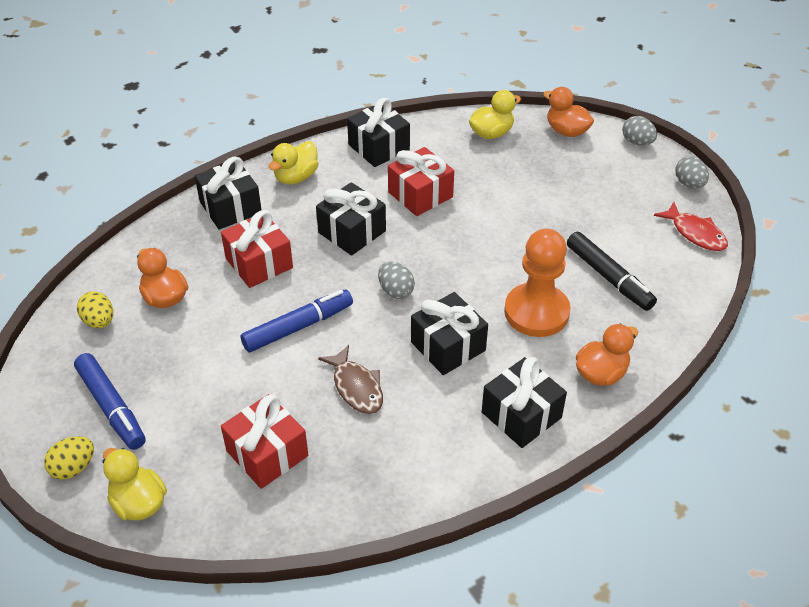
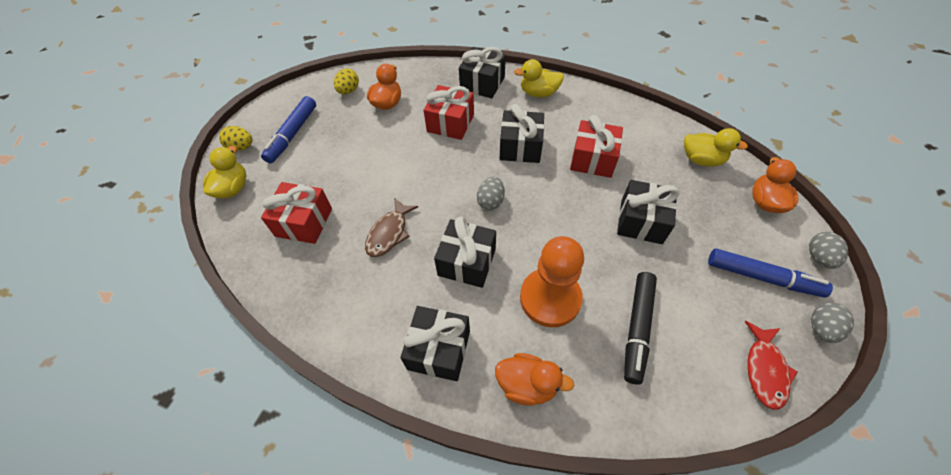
camera: 55 degrees right, 10 degrees up
(298, 327) = (415, 173): blue marker -> blue marker (762, 277)
(378, 147) = (611, 112): black gift -> black gift (641, 221)

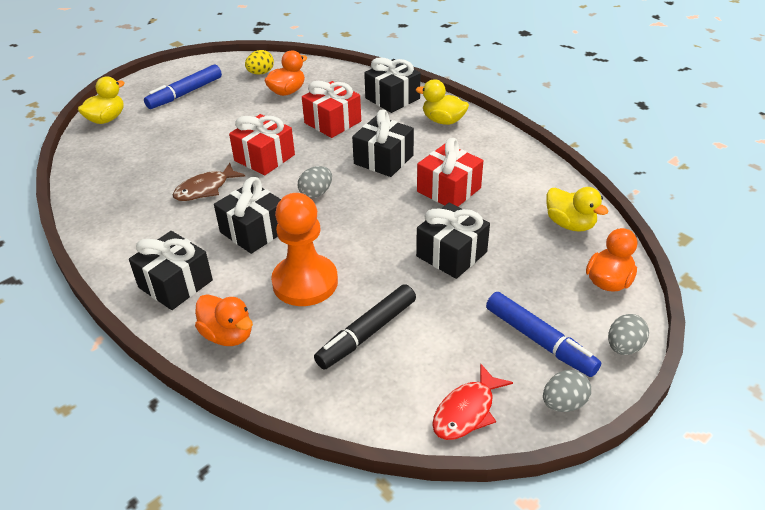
camera: 25 degrees right, 15 degrees down
(241, 147) = (136, 92): yellow egg -> none
(304, 222) = (142, 159): red gift -> red gift (264, 158)

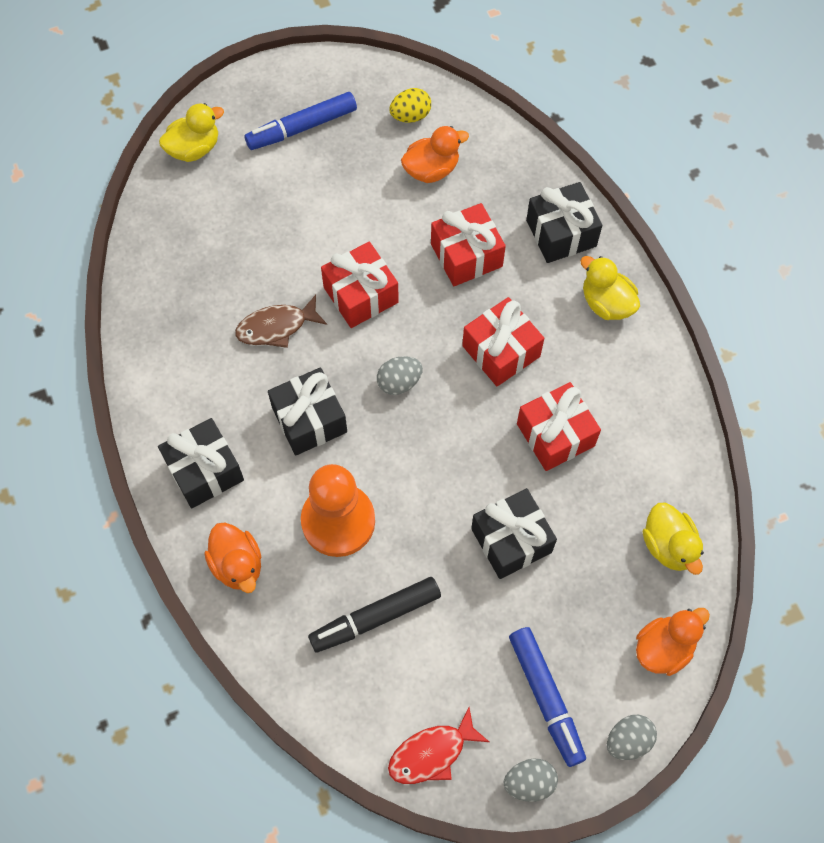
camera: 20 degrees right, 25 degrees up
(383, 159) = (501, 351): black gift -> red gift

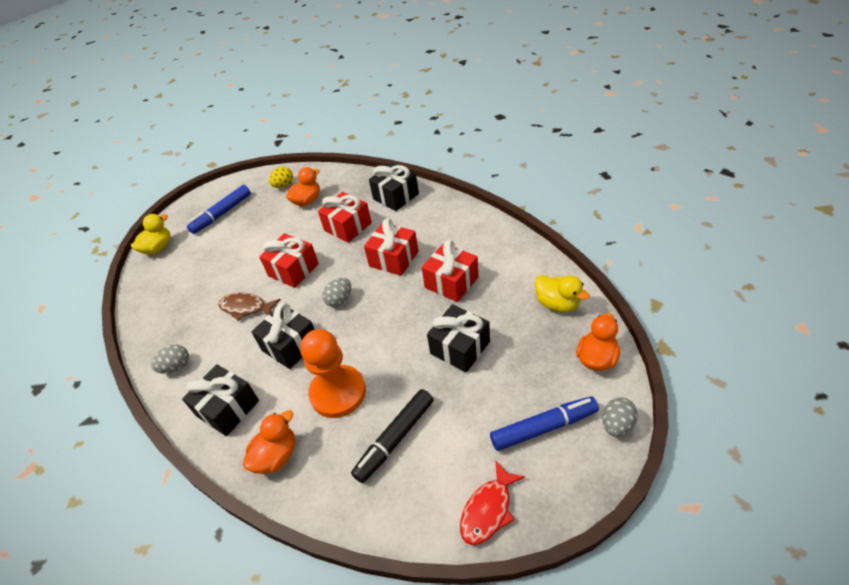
camera: 20 degrees left, 20 degrees down
(237, 565) = (276, 456): orange duck -> orange duck turned 90 degrees counterclockwise
(276, 327) = (246, 308): brown fish -> brown fish turned 60 degrees clockwise
(529, 782) = (571, 491): grey egg -> grey egg (176, 367)
(546, 697) = (543, 427): blue marker -> blue marker turned 60 degrees counterclockwise
(606, 303) = (440, 213): yellow duck -> none

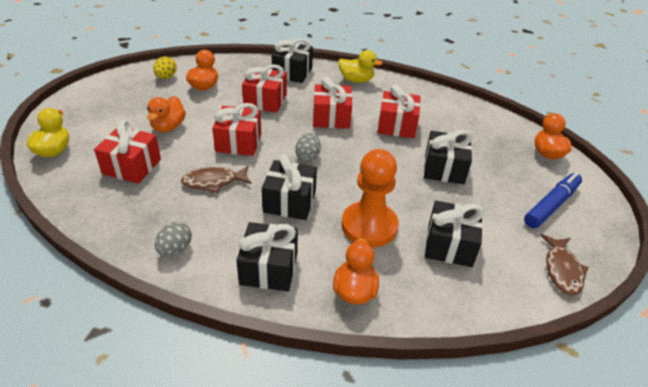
camera: 35 degrees left, 5 degrees down
(199, 276) = (132, 166): none -> red gift
(222, 214) = (112, 109): blue marker -> none
(250, 241) = (168, 127): none -> orange duck
(395, 439) = (449, 245): black marker -> black gift
(488, 510) = (562, 270): red fish -> brown fish
(557, 304) = (490, 125): yellow duck -> yellow duck (356, 80)
(617, 425) = (595, 190): grey egg -> none

